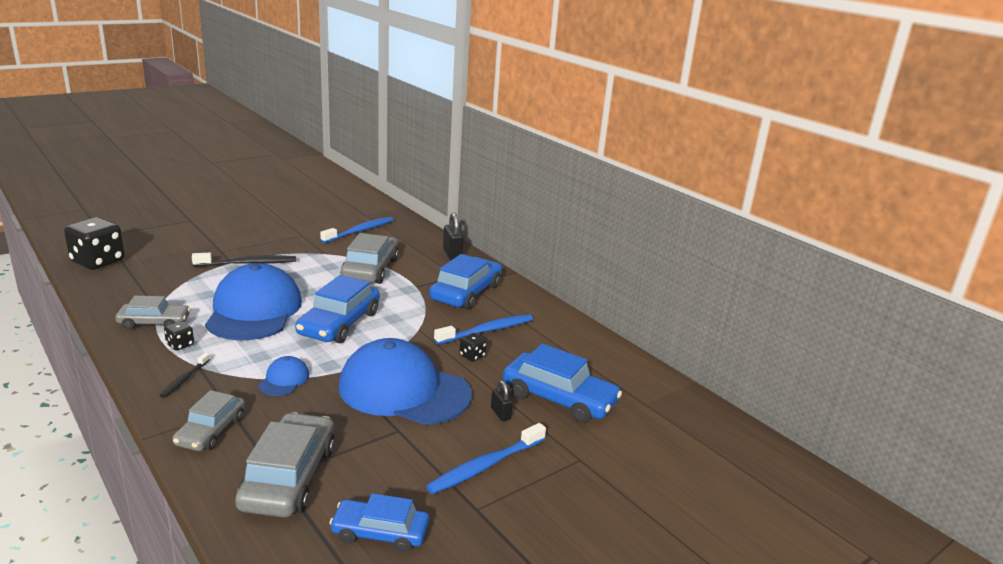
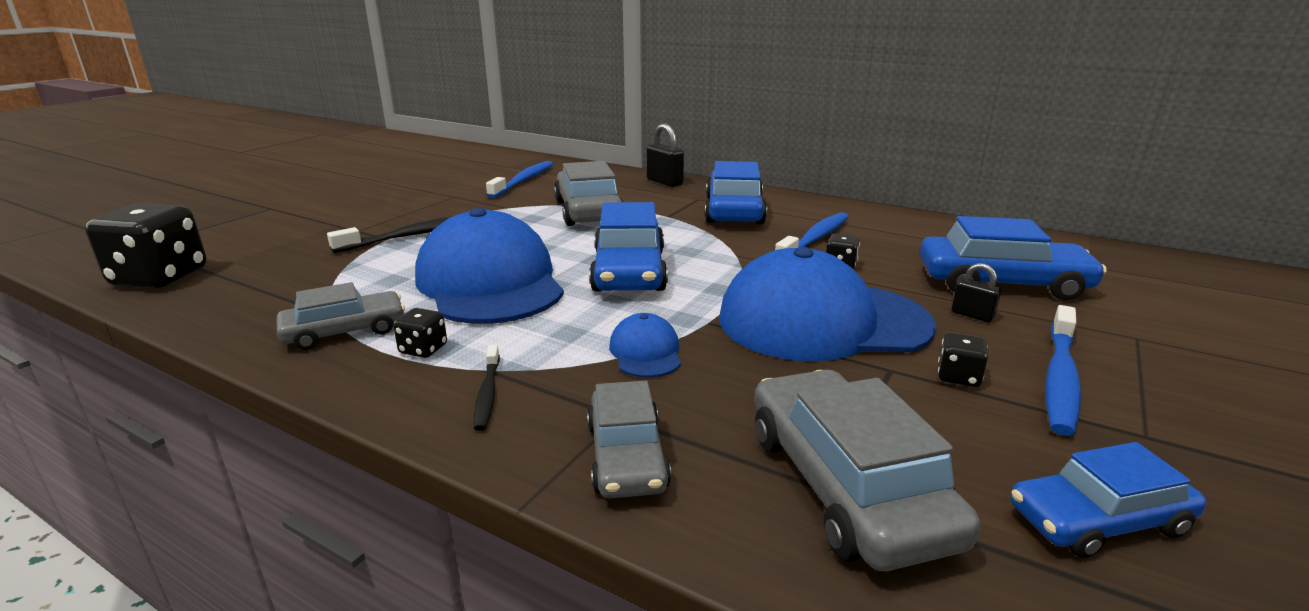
camera: 20 degrees left, 0 degrees up
(428, 446) = (958, 377): none -> black dice

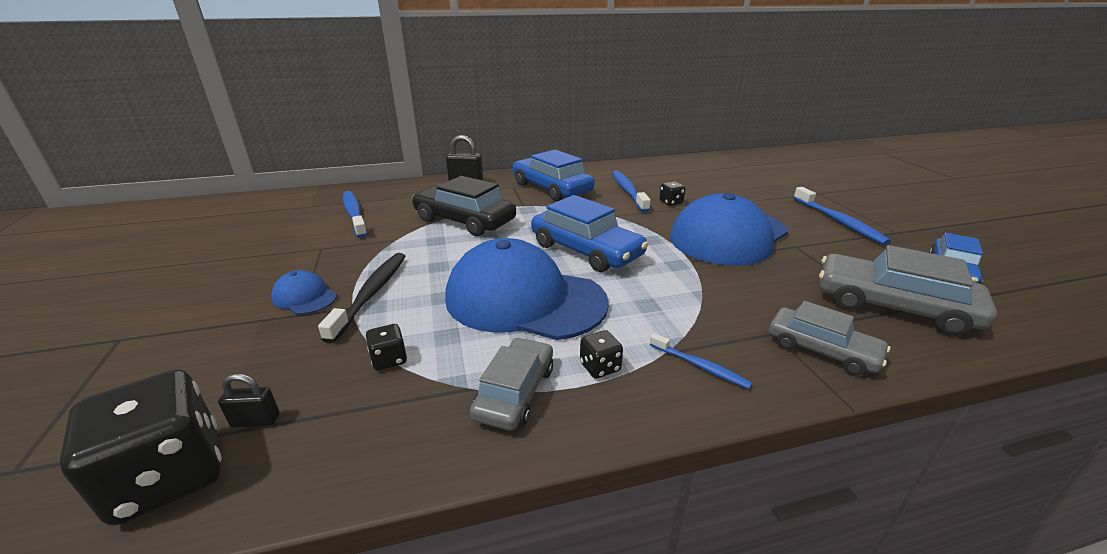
camera: 45 degrees left, 5 degrees up
(487, 394) = (700, 366): black toothbrush -> blue toothbrush
(588, 211) = (464, 220): grey car -> black car
(645, 352) = (705, 293): blue cap -> blue cap (304, 297)
(958, 377) = (818, 237): black dice -> black dice (389, 359)
(972, 315) = (763, 206): black padlock -> black padlock (256, 420)
(1002, 283) = (739, 186): blue car -> none

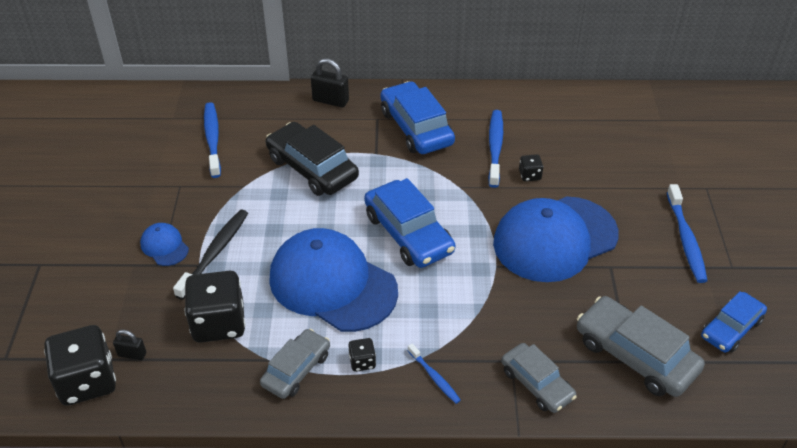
camera: 15 degrees right, 15 degrees up
(389, 359) = (219, 323): black dice -> black dice, size x2.22

